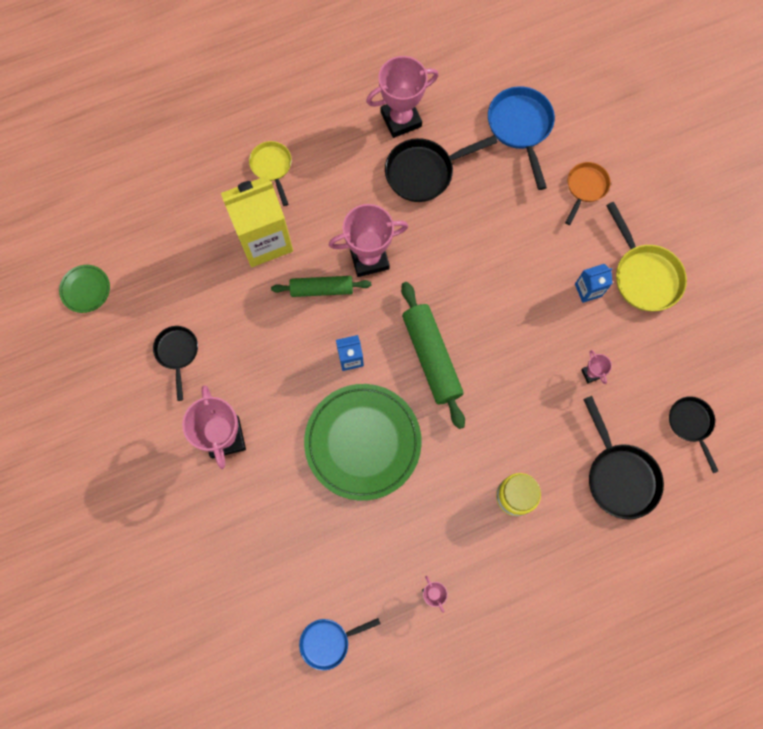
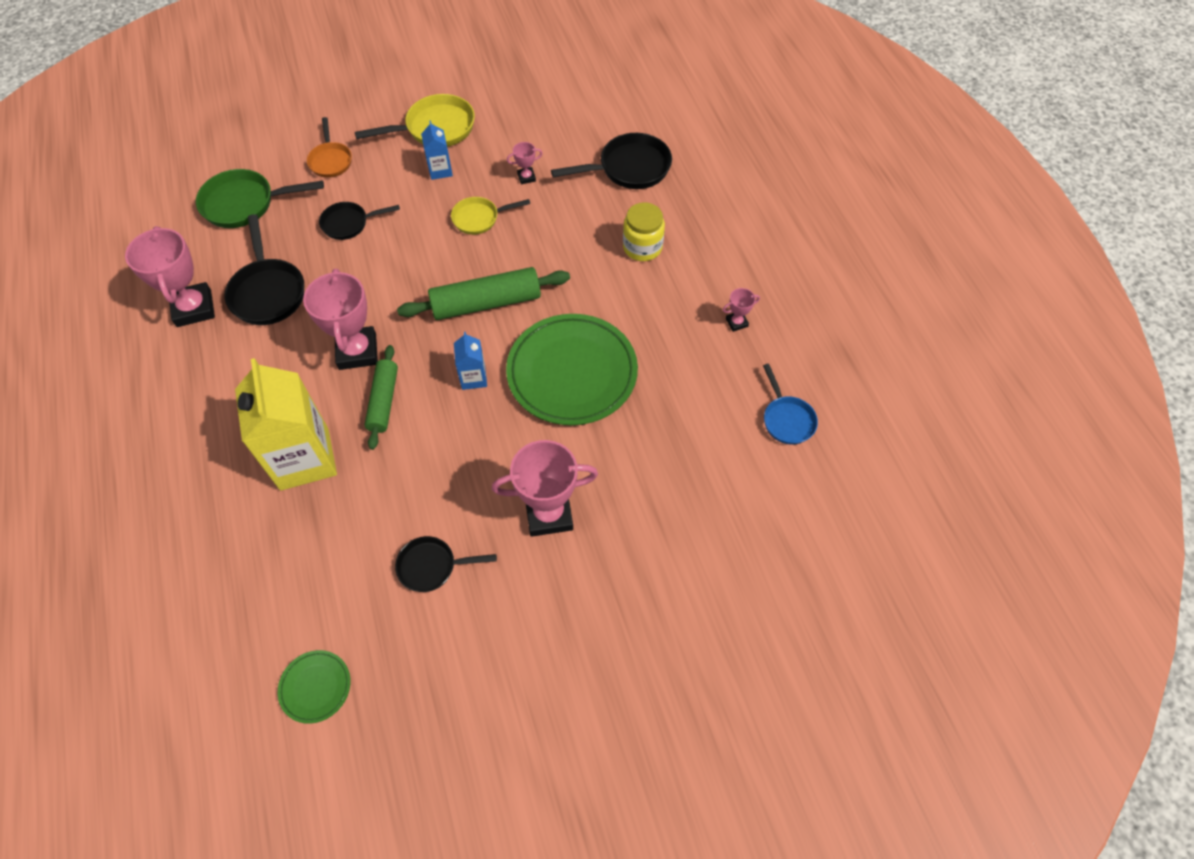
camera: 85 degrees left, 15 degrees down
(272, 167) = (209, 445): yellow pan -> yellow pan (479, 218)
(521, 128) = (245, 204): blue pan -> green pan
(585, 188) = (330, 160): orange pan -> orange pan turned 135 degrees counterclockwise
(691, 424) = (586, 114): black pan -> black pan (349, 223)

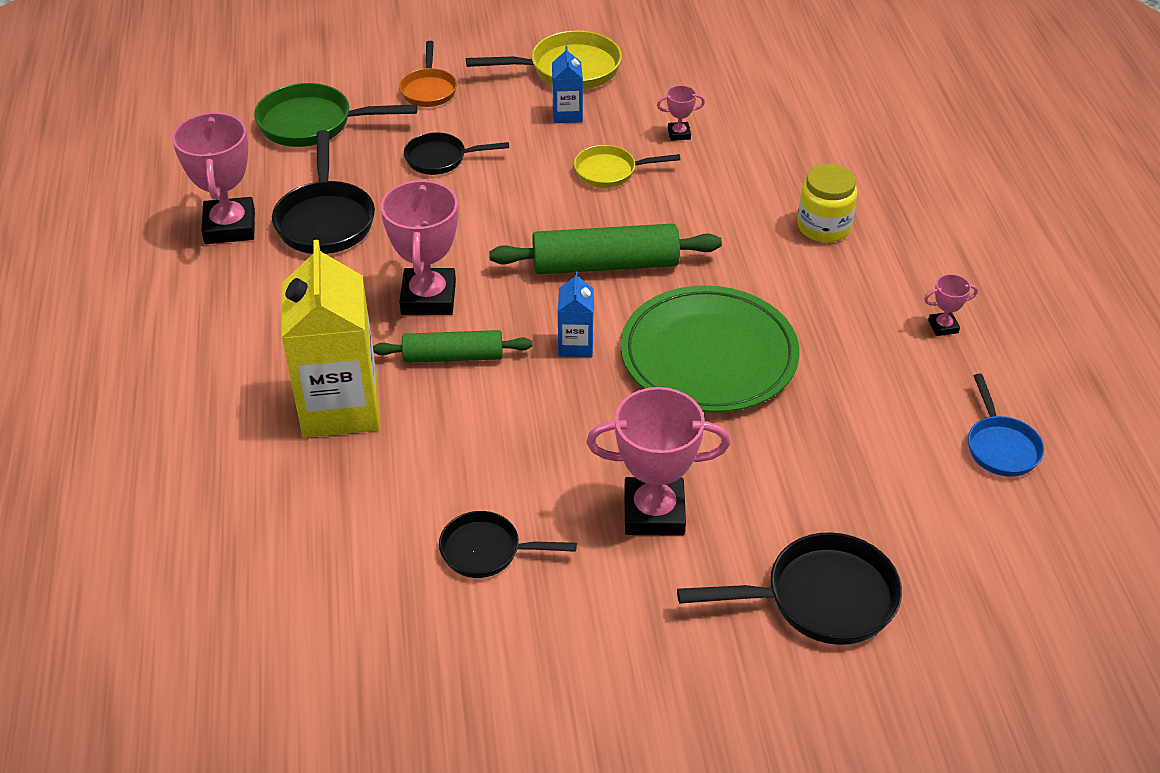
camera: 10 degrees right, 15 degrees down
(315, 687) = (310, 667): green plate -> none
(383, 401) = (453, 356): green rolling pin -> green rolling pin turned 75 degrees clockwise
(629, 168) = (817, 138): black pan -> black pan (820, 599)

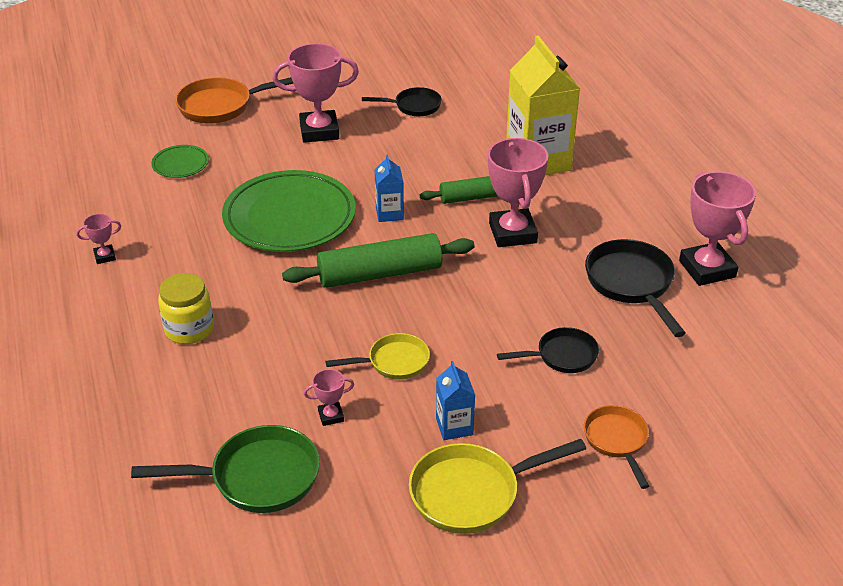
camera: 170 degrees right, 5 degrees down
(313, 124) = (710, 380): green pan -> green pan (257, 477)
(820, 599) = (221, 106): black pan -> orange pan
(871, 470) = (180, 164): none -> green plate
(1000, 446) = (89, 185): blue pan -> none

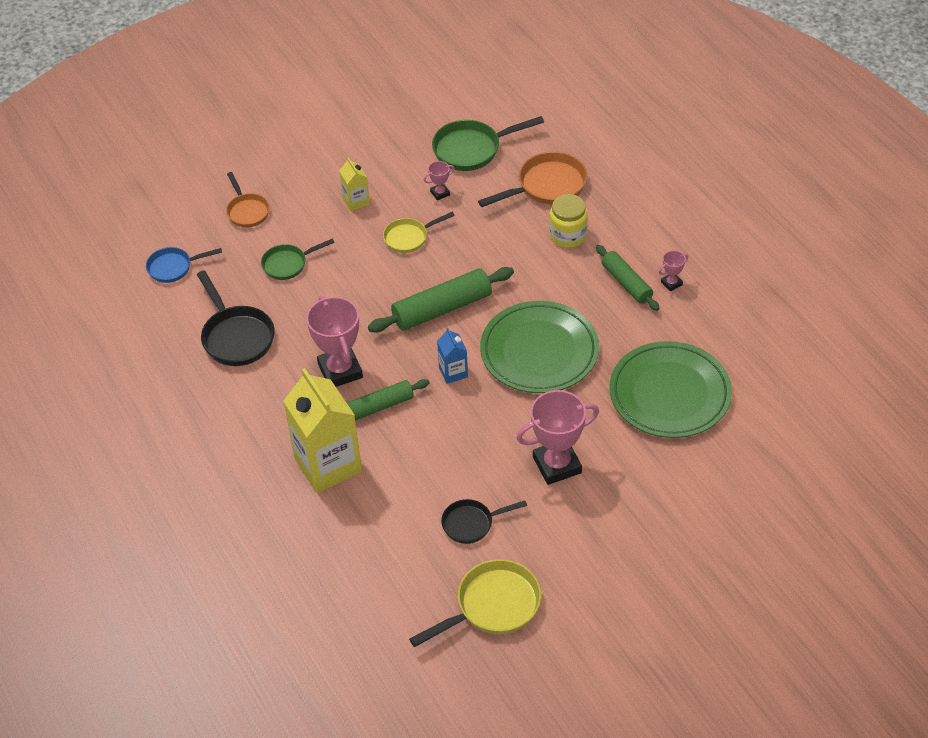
camera: 170 degrees right, 10 degrees up
(154, 265) = (626, 283): none -> green rolling pin
(180, 164) = (669, 394): green plate -> green plate, size x2.20
(221, 106) = (675, 483): orange pan -> orange pan (547, 186)
(454, 426) = (356, 201): blue carton -> yellow carton
(472, 493) = (336, 164): yellow pan -> yellow pan (492, 606)
(562, 356) = (288, 264): black pan -> green pan
(707, 269) = (173, 363): pink trophy -> none
(720, 378) = (173, 267): none -> blue pan

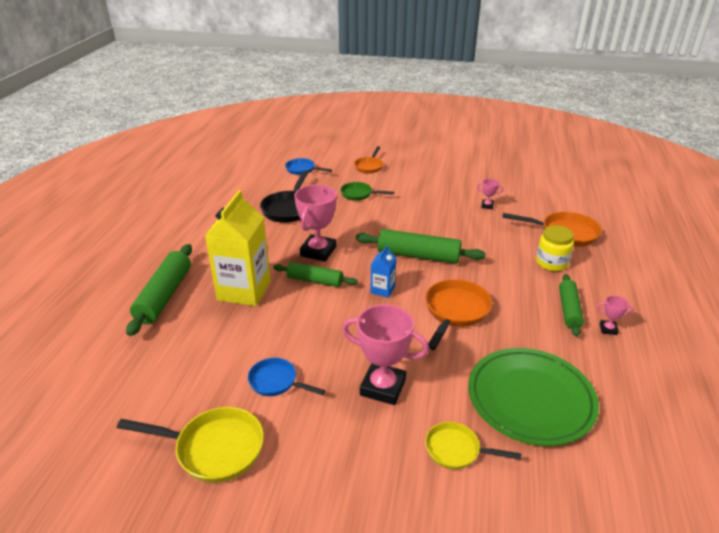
camera: 40 degrees right, 15 degrees down
(259, 526) = (165, 296): none -> green rolling pin
(356, 201) = (432, 187): yellow carton -> none
(409, 237) = (442, 215): yellow pan -> yellow pan (457, 450)
(471, 523) = (276, 382): black pan -> blue pan
(472, 149) = (532, 197): green pan -> none
(539, 351) = (455, 312): green plate -> orange pan

